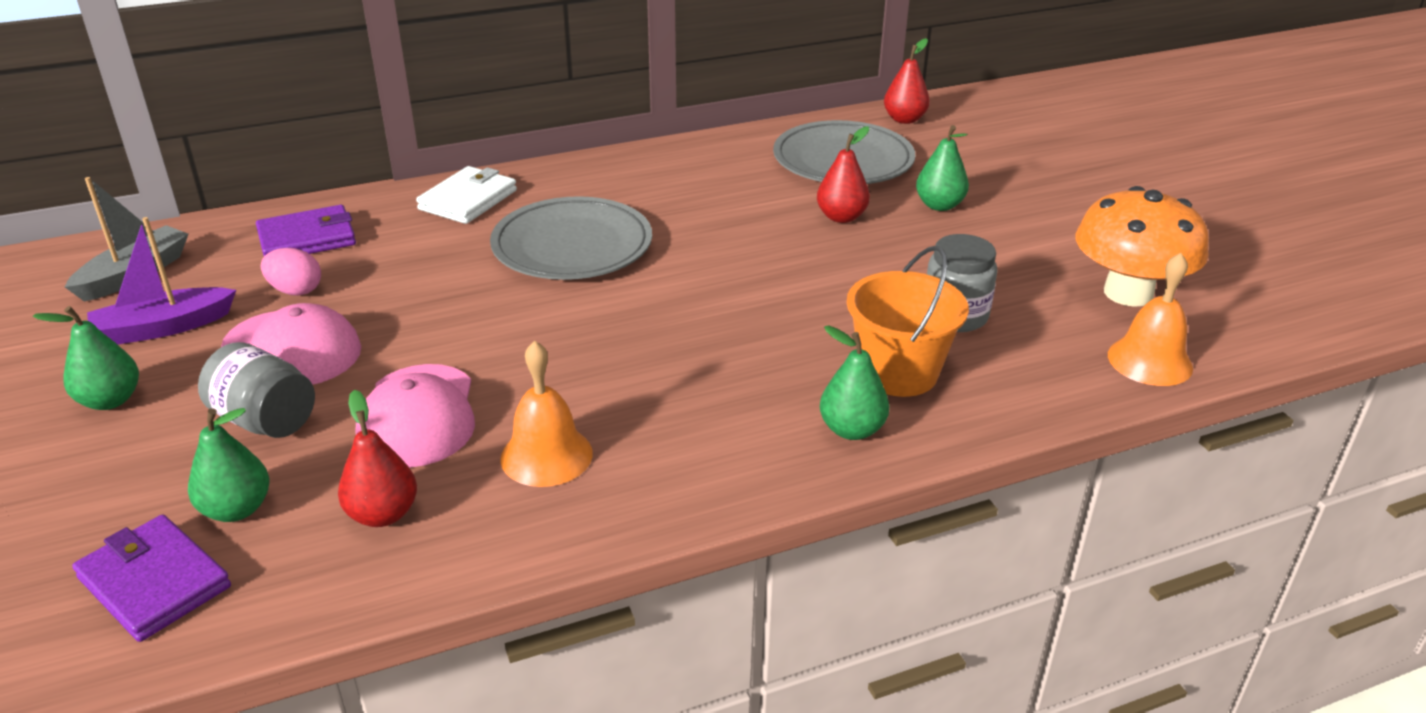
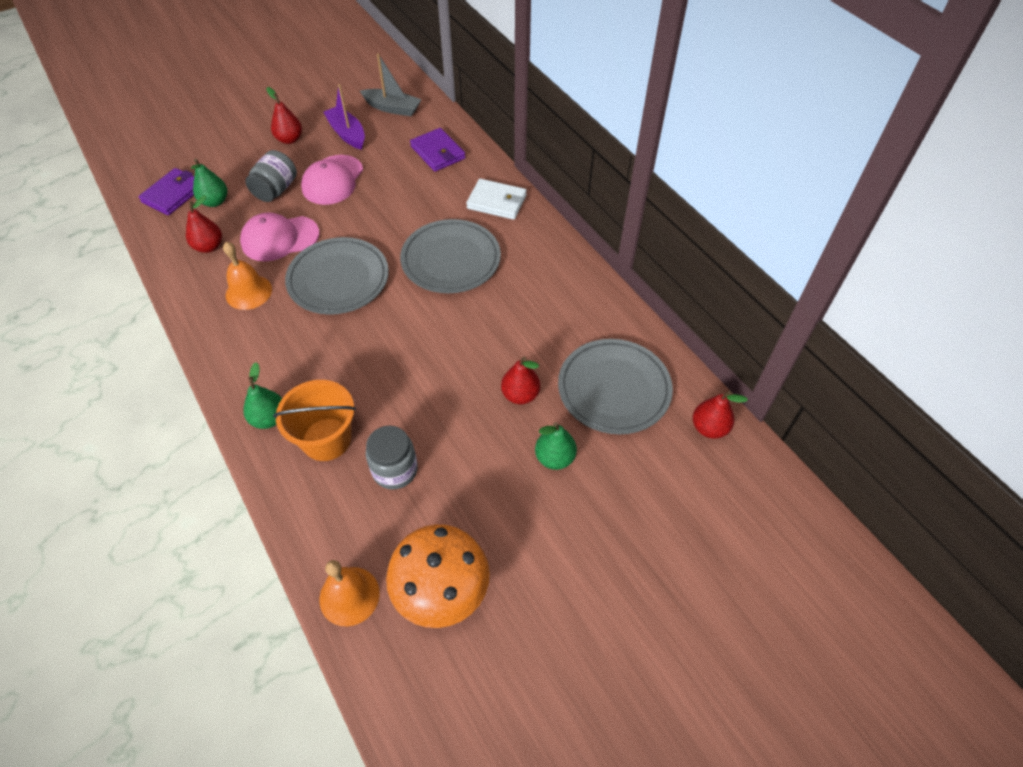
camera: 80 degrees right, 20 degrees up
(110, 400) = (289, 139): green pear -> red pear
(295, 290) = (385, 165): pink egg -> none
(563, 351) = (338, 279): none -> grey plate

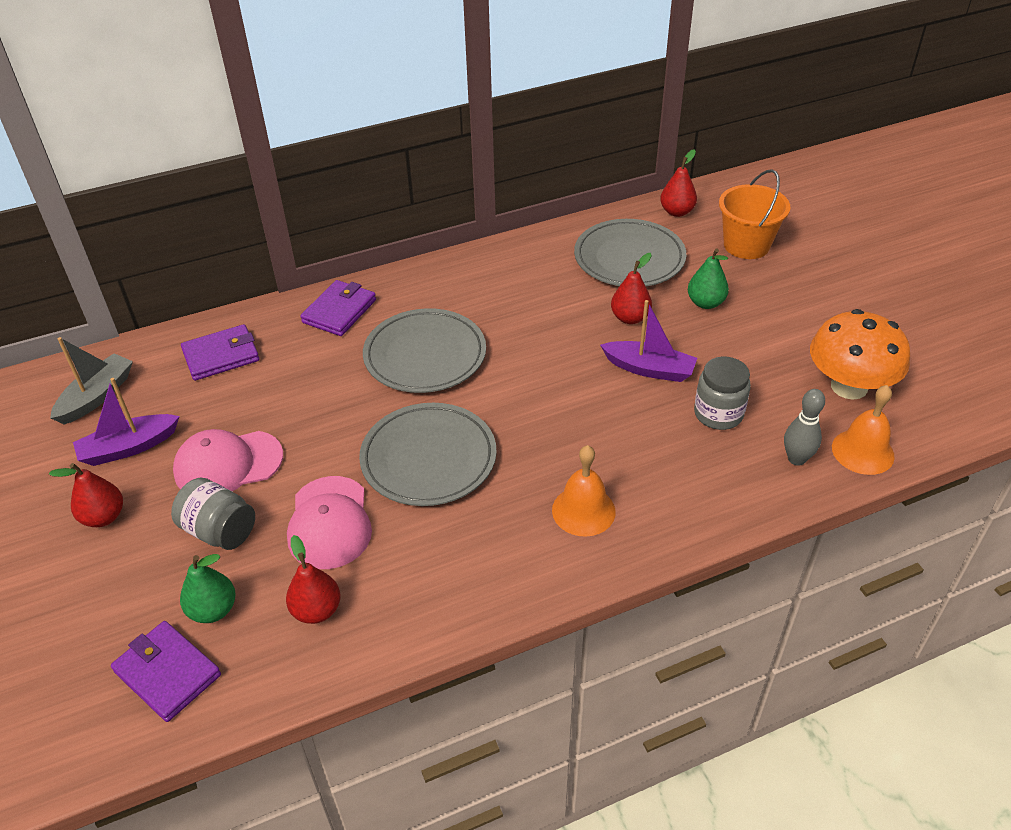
camera: 80 degrees left, 10 degrees down
(248, 292) = (426, 555): orange bell -> orange bell (583, 510)
(269, 418) = (644, 523): green pear -> none
(326, 439) = (677, 469): orange bucket -> orange bucket (746, 245)
(332, 180) = (228, 464): pink cap -> pink cap turned 135 degrees clockwise
(339, 535) = (796, 459): none -> grey bowling pin
(450, 413) = (649, 369): none -> purple boat
(496, 202) = (339, 311): white wallet -> purple wallet

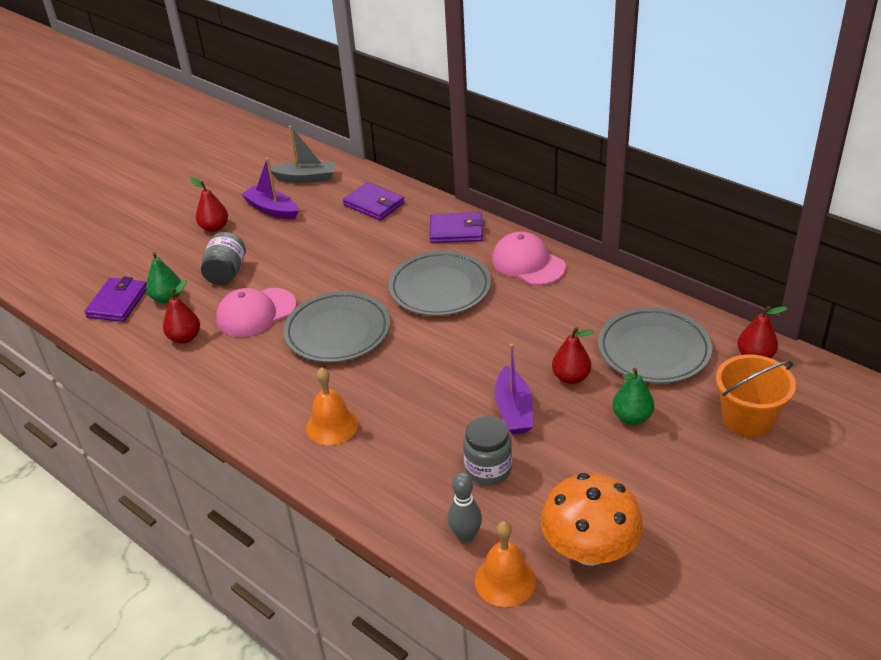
camera: 65 degrees right, 5 degrees down
(228, 464) = (281, 251): pink cap -> pink cap (528, 263)

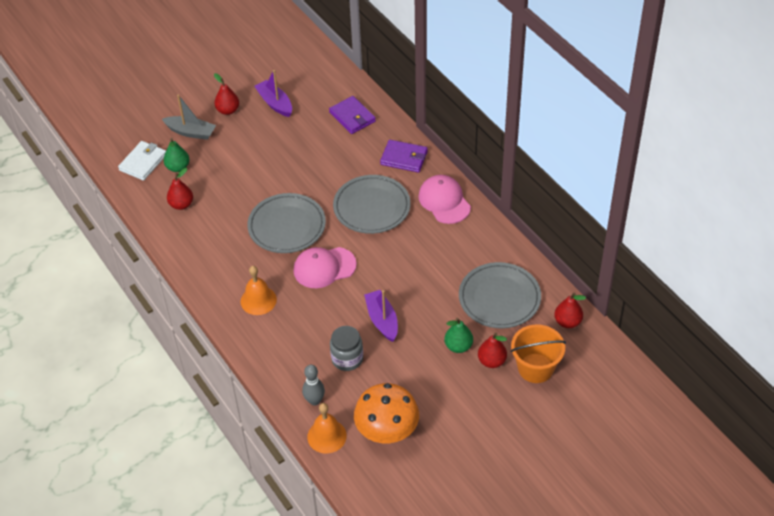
camera: 15 degrees right, 10 degrees up
(118, 302) = (143, 162): purple wallet -> white wallet
(226, 273) = (225, 155): grey jar -> none
(256, 313) = (235, 196): pink cap -> pink cap (324, 267)
(306, 178) = (310, 78): grey boat -> grey boat (191, 132)
(514, 410) = (382, 320): purple boat -> purple boat turned 150 degrees clockwise
(571, 377) = (431, 305): red pear -> red pear (491, 361)

